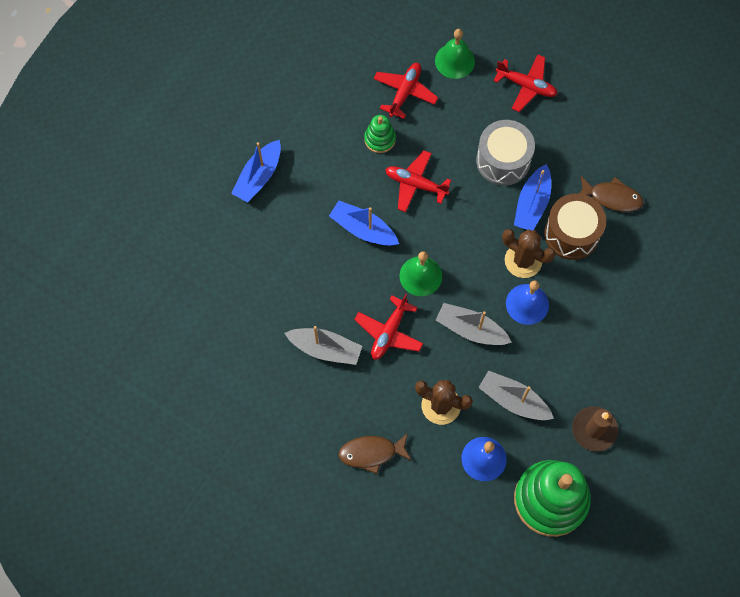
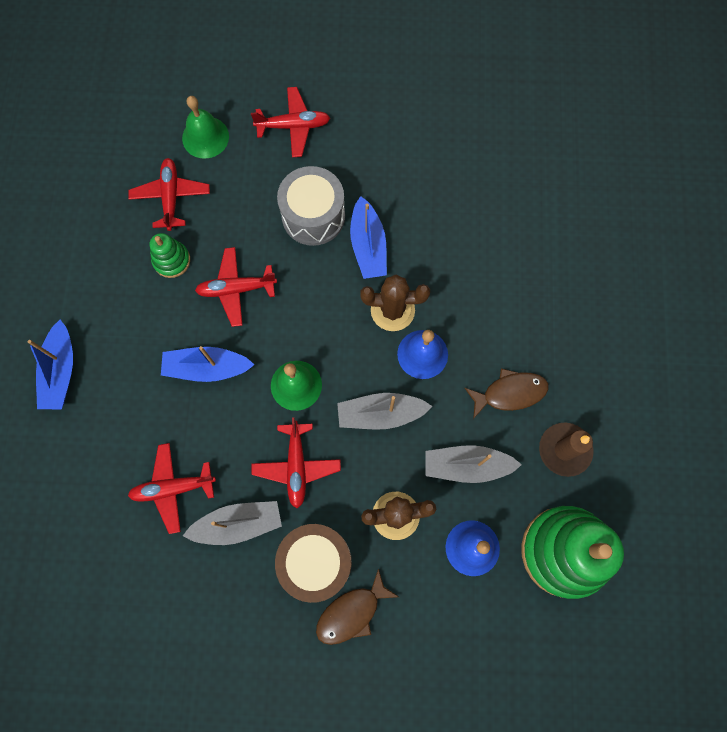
camera: 30 degrees left, 5 degrees up
(293, 299) = (173, 488): none -> red plane
(571, 234) = (425, 255): brown drum -> brown drum (316, 562)
(612, 197) = (443, 196): brown fish -> brown fish (510, 393)

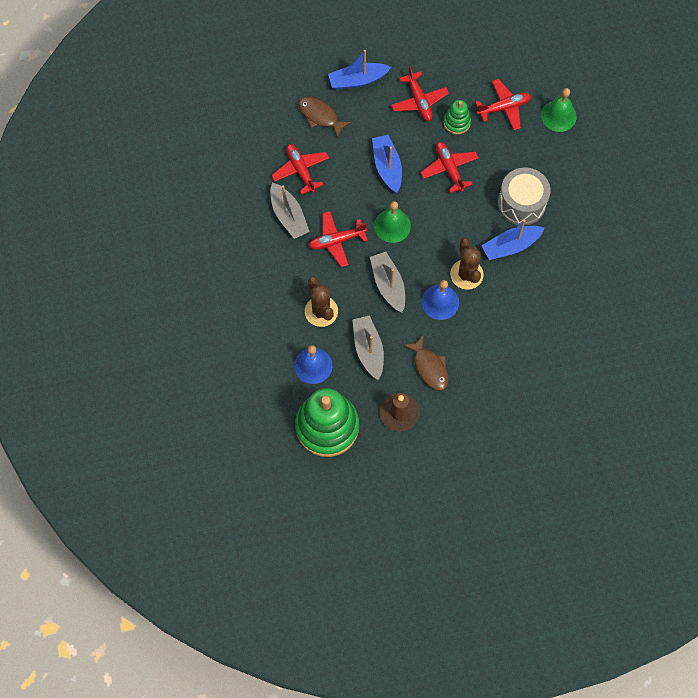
camera: 75 degrees right, 5 degrees down
(293, 126) = (589, 171): red plane -> red plane (419, 101)
(316, 562) = (277, 269): brown drum -> none
(352, 612) = (251, 299): brown fish -> brown fish (320, 116)

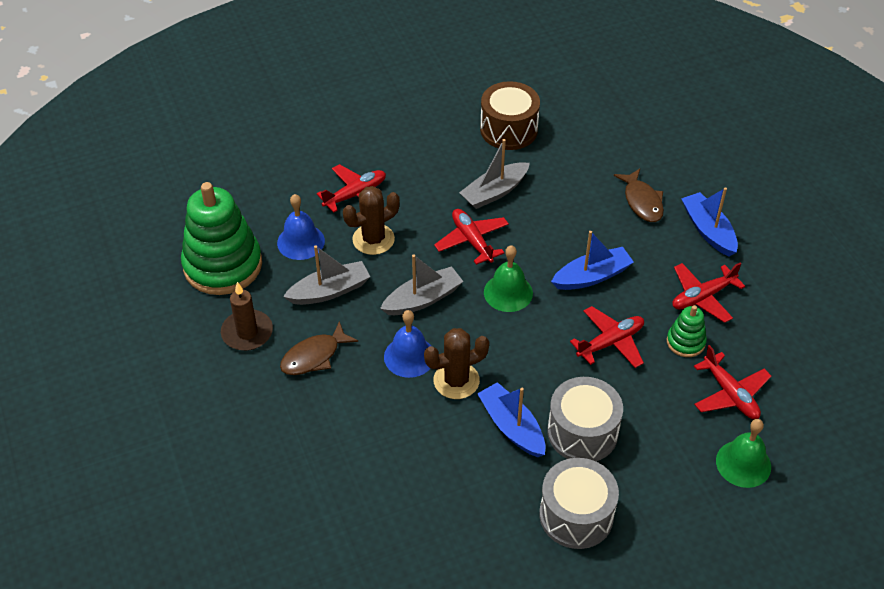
camera: 80 degrees right, 20 degrees down
(220, 192) = (509, 129): none -> brown drum
(301, 170) = (559, 194): red plane -> red plane (355, 195)
(320, 116) = (642, 202): brown fish -> brown fish turned 135 degrees clockwise
(584, 221) = (576, 515): none -> grey drum

